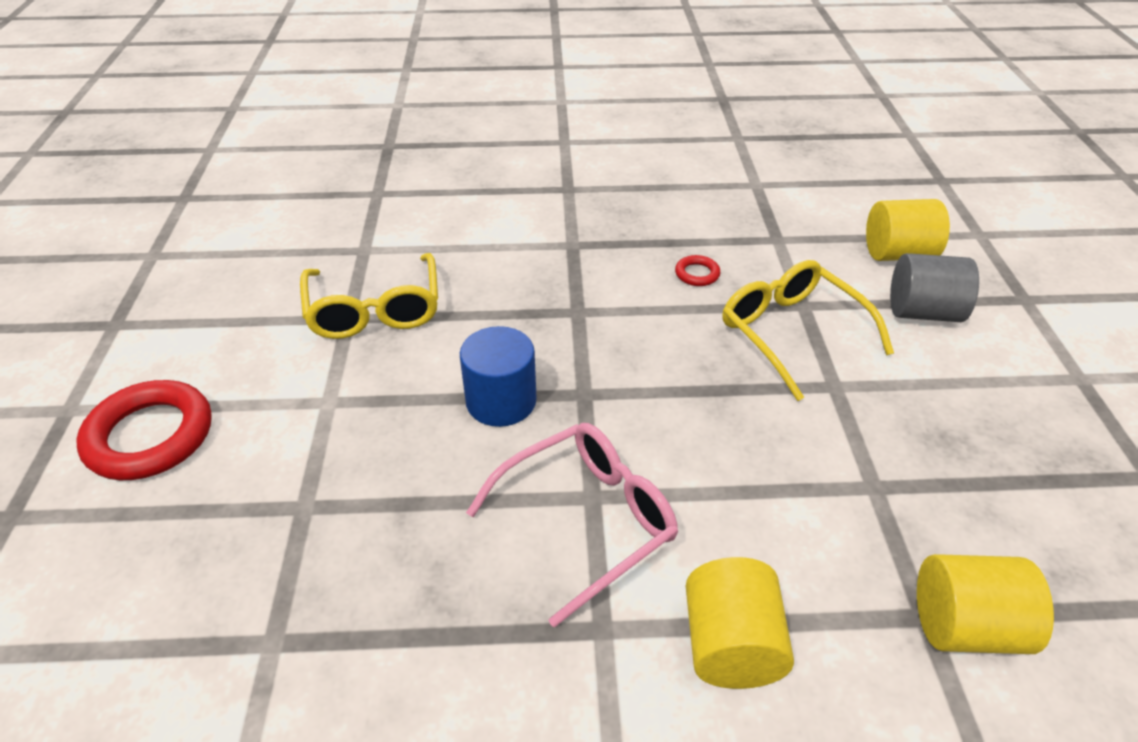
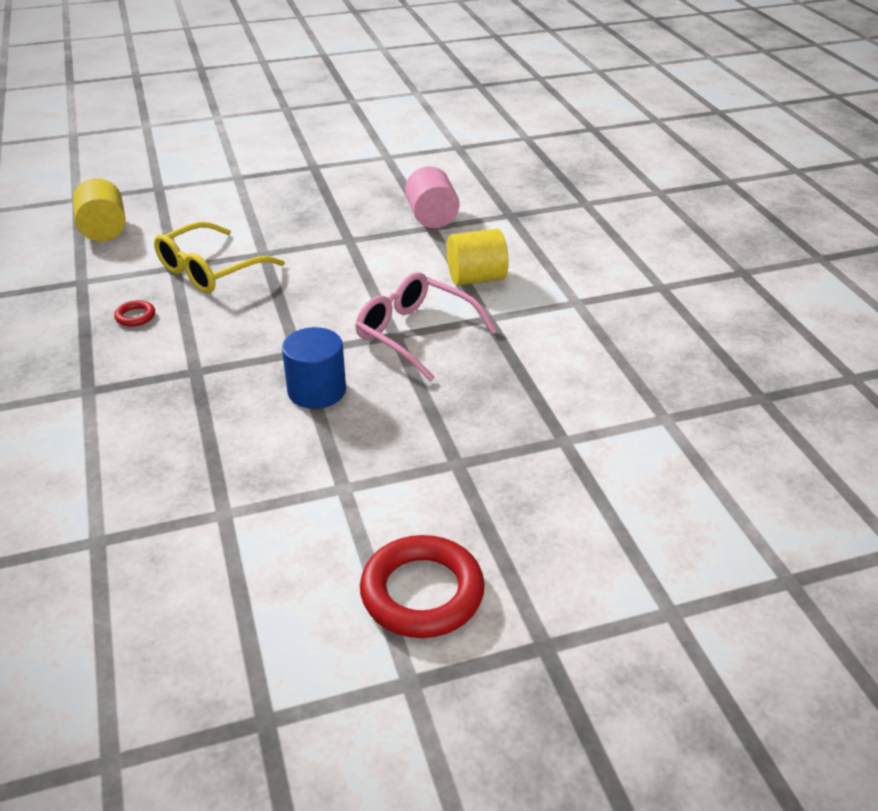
camera: 105 degrees left, 5 degrees down
(375, 310) = (209, 498): yellow glasses -> none
(923, 312) = (178, 222): grey cylinder -> none
(965, 626) = (431, 217): yellow cylinder -> pink cylinder

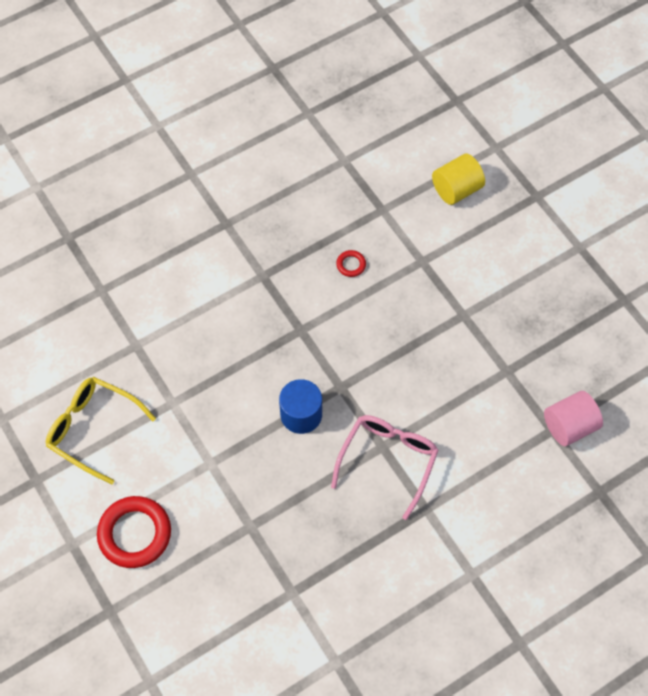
camera: 75 degrees right, 25 degrees up
(210, 270) = (425, 287): yellow glasses -> yellow glasses (93, 429)
(476, 278) = (481, 487): yellow cylinder -> none

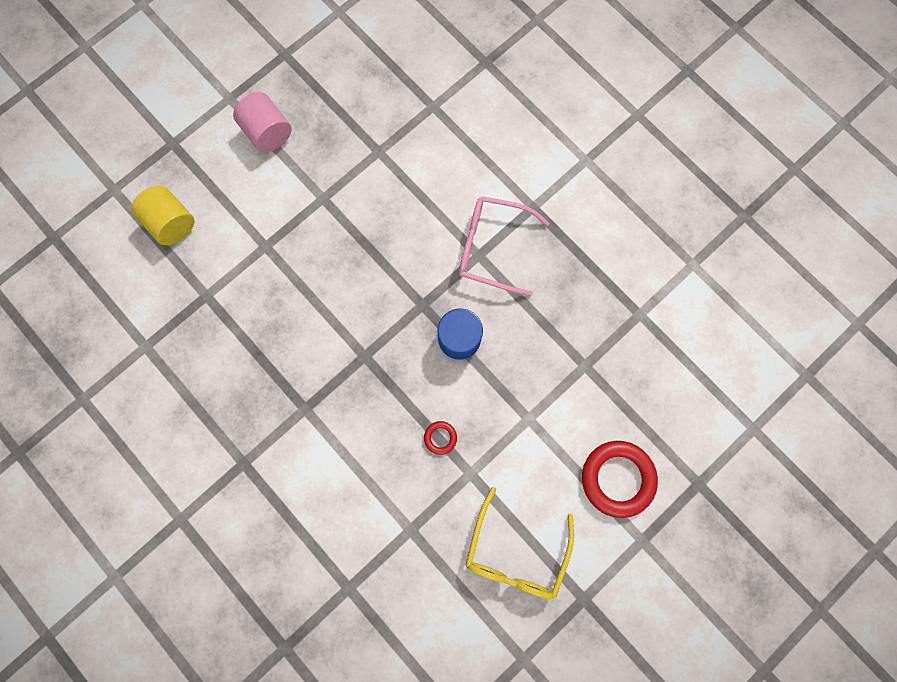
camera: 100 degrees left, 15 degrees up
(351, 265) = (279, 317): red ring -> red ring (440, 437)
(569, 426) = (426, 92): pink cylinder -> pink cylinder (268, 133)

